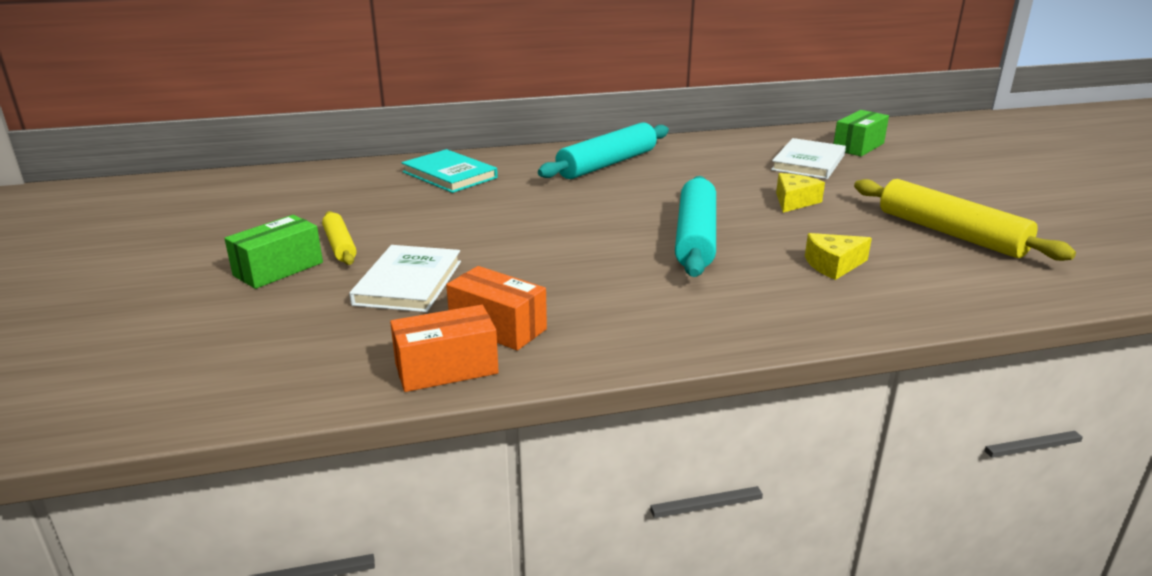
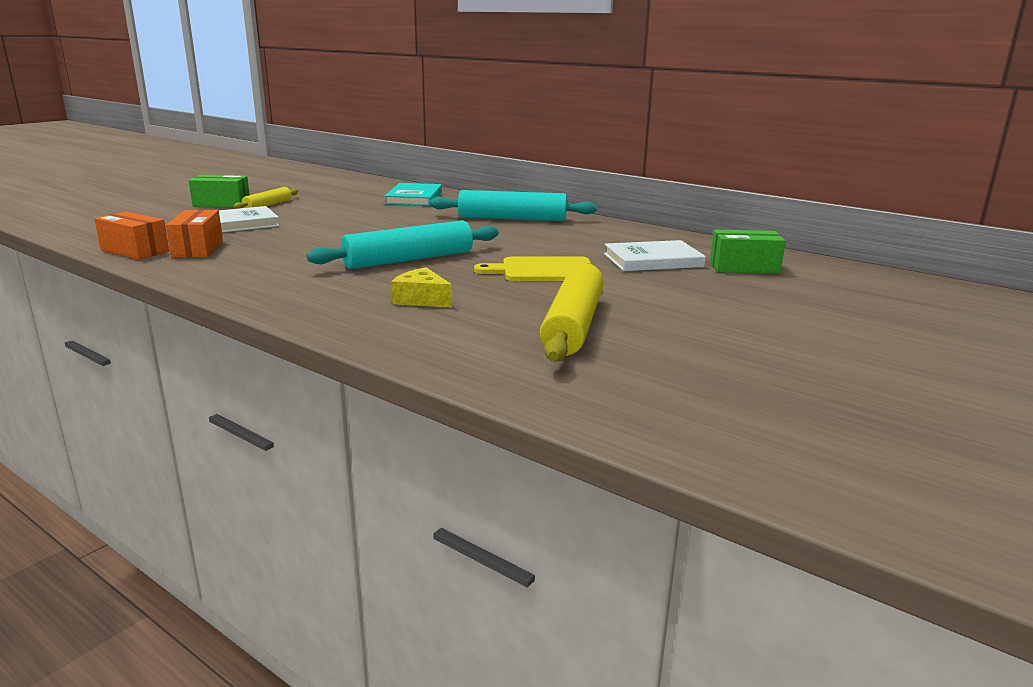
camera: 50 degrees right, 5 degrees down
(794, 201) = (543, 270): yellow cheese -> yellow cutting board

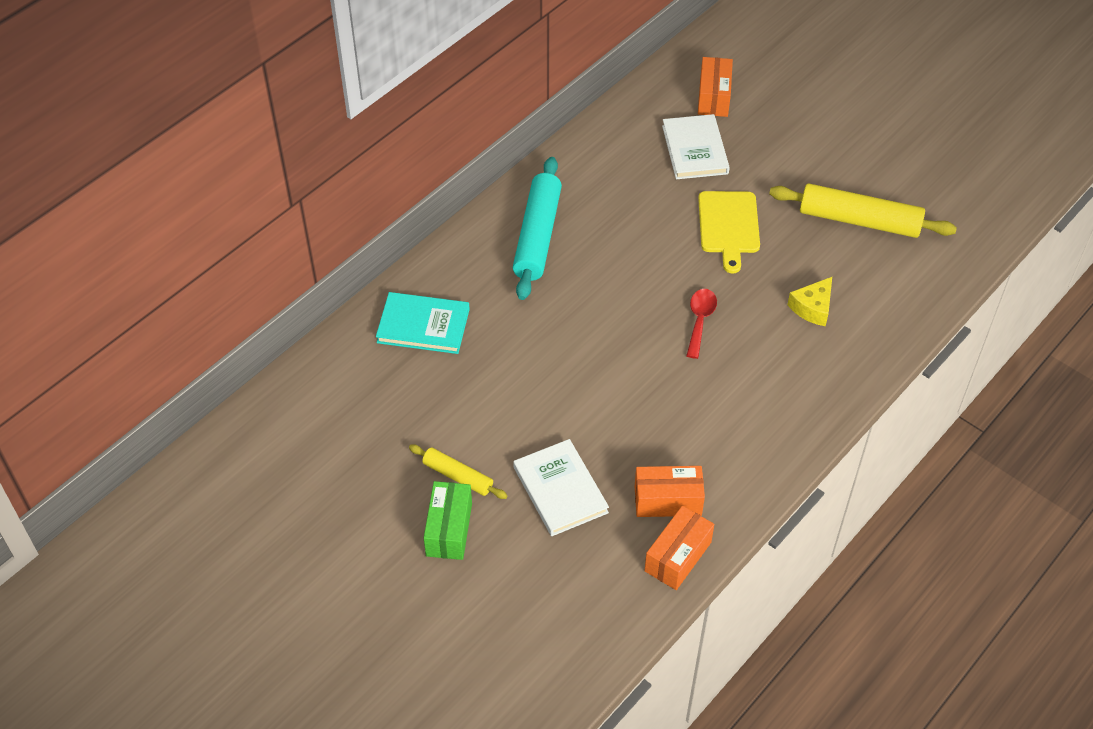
camera: 85 degrees left, 30 degrees up
(409, 259) = (700, 320): turquoise rolling pin -> red spoon
(744, 268) = (714, 97): green box -> orange box

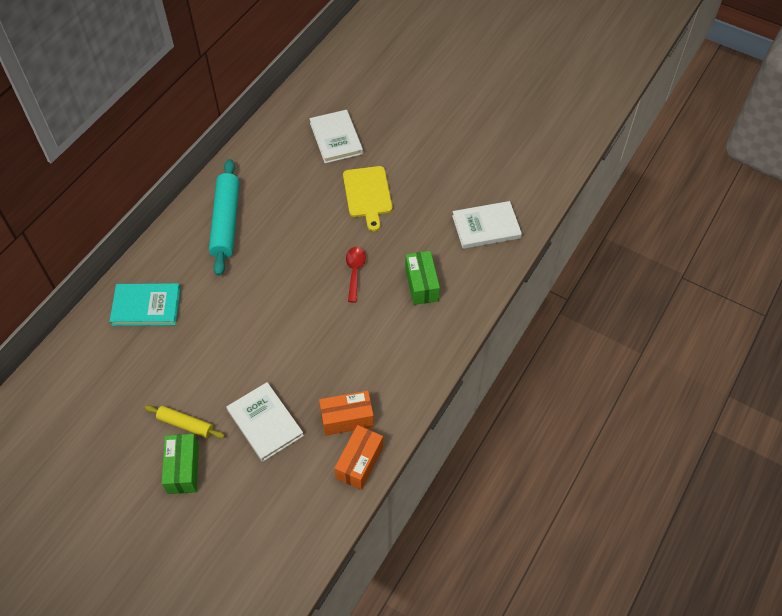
camera: 10 degrees left, 5 degrees up
(714, 97) = (345, 96): orange box -> none
(787, 348) = (421, 284): none -> green box
(812, 308) = (436, 250): yellow cheese -> none
(859, 221) = (462, 177): yellow rolling pin -> none
(884, 288) = (486, 227): none -> white book

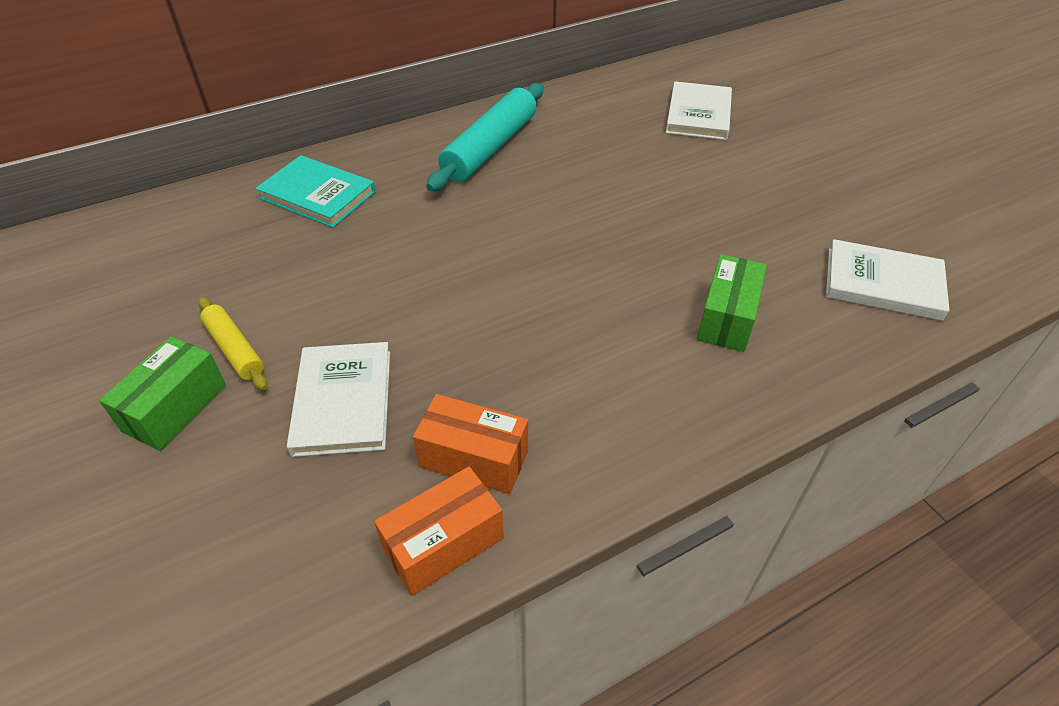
camera: 30 degrees right, 10 degrees down
(355, 271) = (628, 262): red spoon -> none
(368, 194) = (706, 183): yellow cutting board -> none

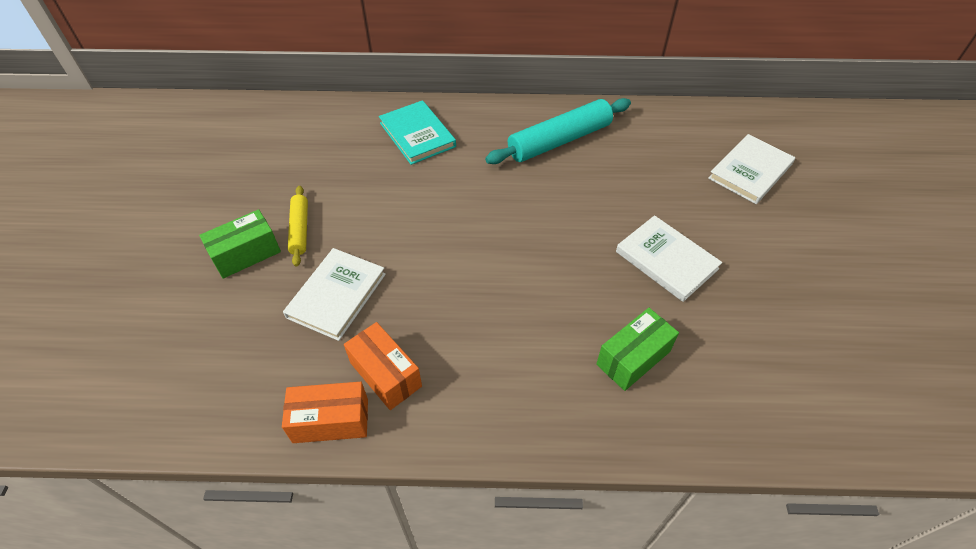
camera: 30 degrees right, 5 degrees up
(883, 284) = (788, 390): white book -> white book (666, 260)

